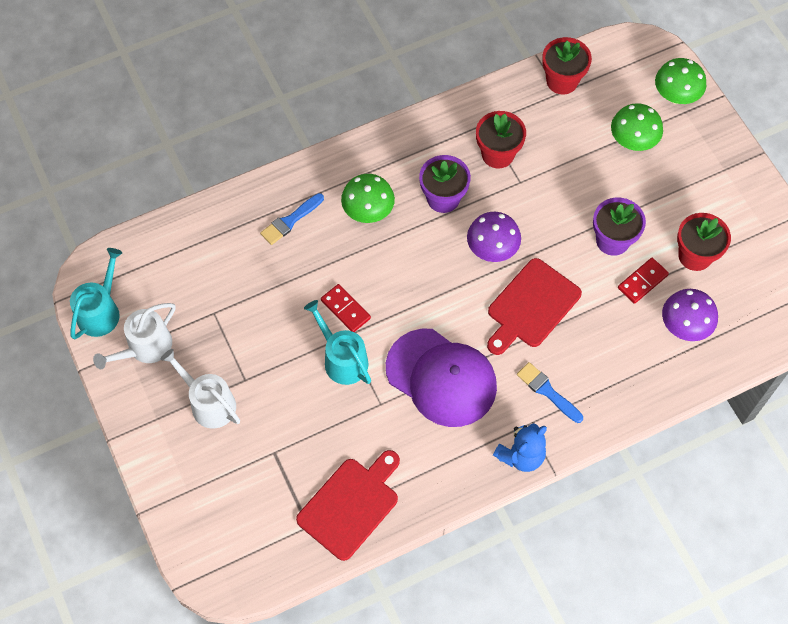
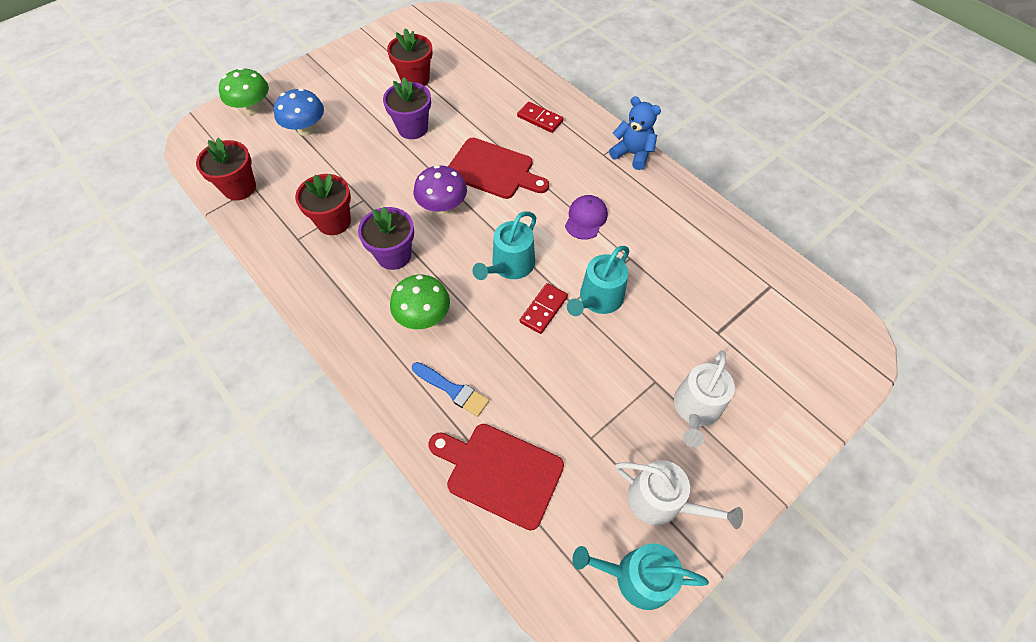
camera: 105 degrees left, 5 degrees down
(351, 505) = (734, 258): red cutting board -> red cutting board (500, 472)
(403, 293) = (510, 266): none -> turquoise watering can
(441, 377) = (586, 218): purple cap -> purple cap, size x0.48
(547, 391) = (569, 147): blue brush -> none
(632, 141) = (306, 129): green mushroom -> blue mushroom
(642, 282) = (448, 105): red domino -> red domino (540, 119)
(684, 326) = (481, 78): purple mushroom -> none

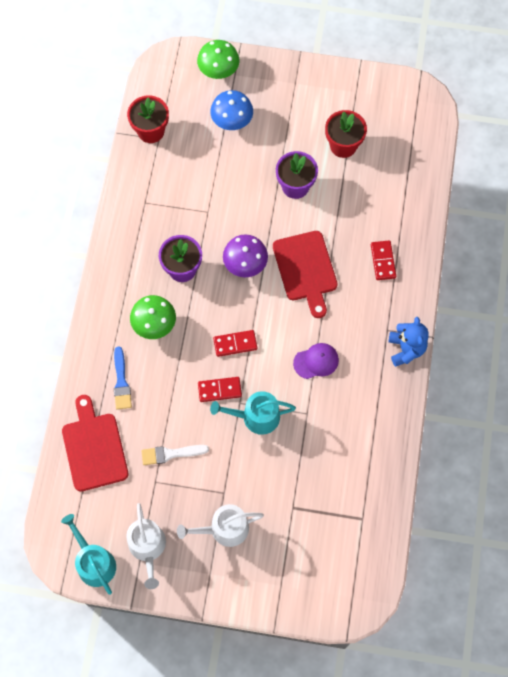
camera: 50 degrees right, 10 degrees up
(334, 222) = (175, 211): red flower pot -> none
(510, 266) = (235, 344): turquoise watering can -> red domino
(572, 400) = (171, 454): none -> white brush

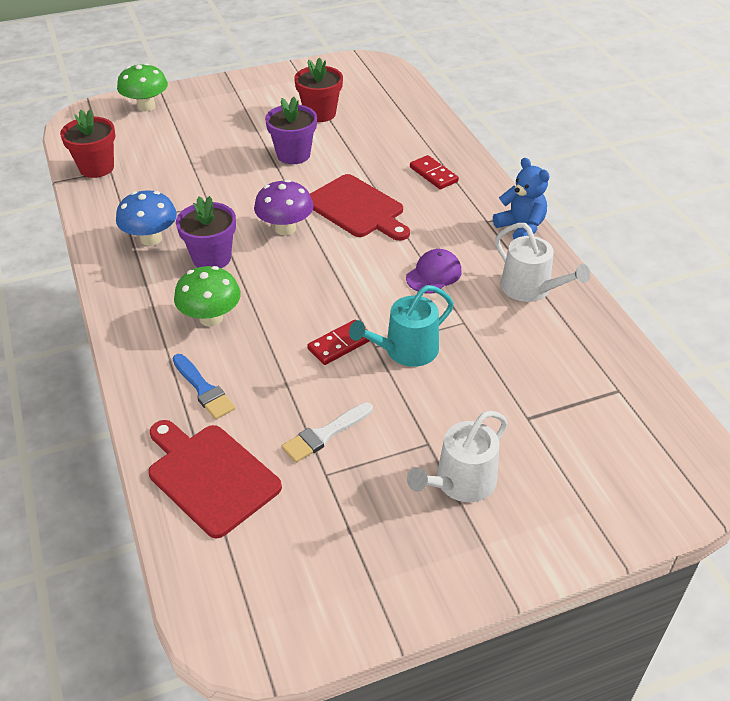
camera: 30 degrees left, 25 degrees down
(94, 562) = (302, 619): turquoise watering can -> none
(148, 547) = (371, 557): white watering can -> white watering can (530, 289)
(232, 121) = (187, 134): blue mushroom -> blue mushroom (151, 239)
(235, 344) = (326, 296): red domino -> none

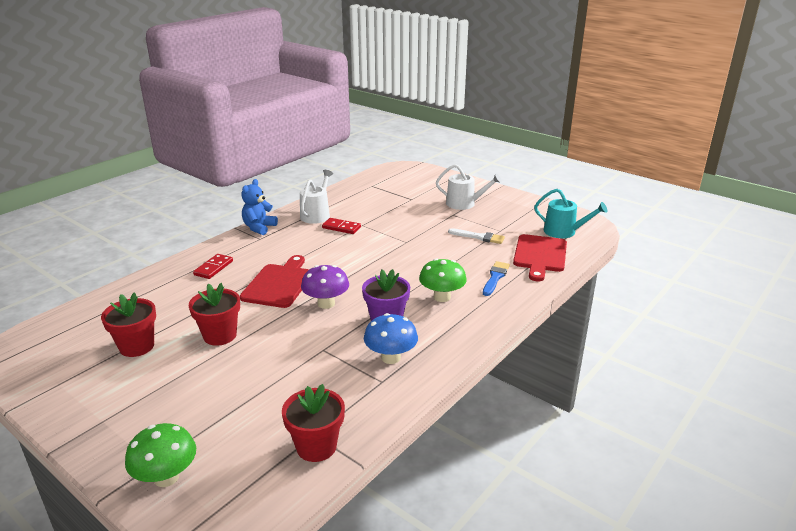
camera: 120 degrees left, 15 degrees down
(293, 155) = (220, 335): purple flower pot -> red flower pot
(340, 344) = (416, 251): red domino -> red domino (341, 227)
(406, 350) = (400, 233): turquoise watering can -> turquoise watering can (563, 232)
(433, 274) = (328, 241): purple cap -> none

